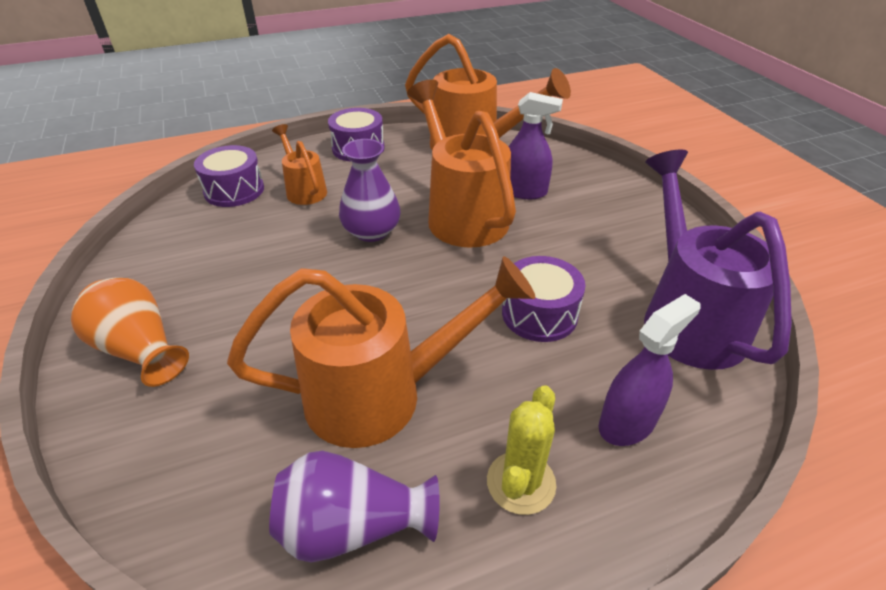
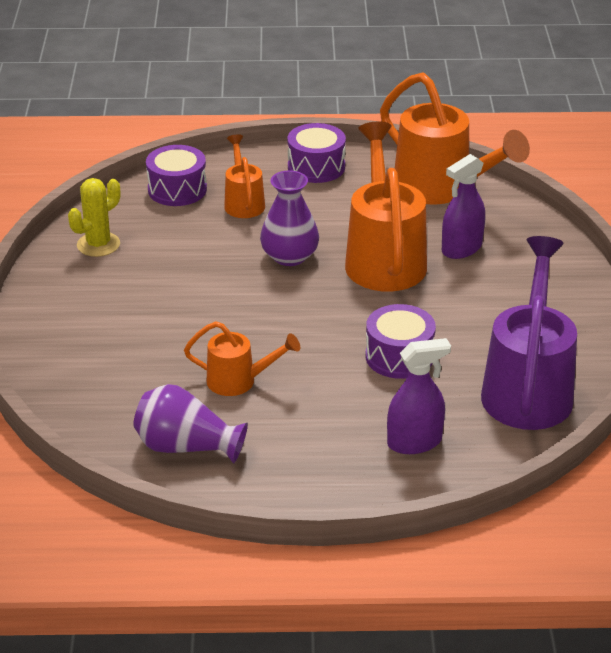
camera: 20 degrees right, 5 degrees down
(140, 349) = (69, 309): orange vase -> none
(380, 395) = (238, 381): orange watering can -> orange watering can, size x0.53
(521, 482) = (311, 454): yellow cactus -> yellow cactus (98, 244)
(524, 192) = (461, 248): purple spray bottle -> purple spray bottle turned 105 degrees clockwise

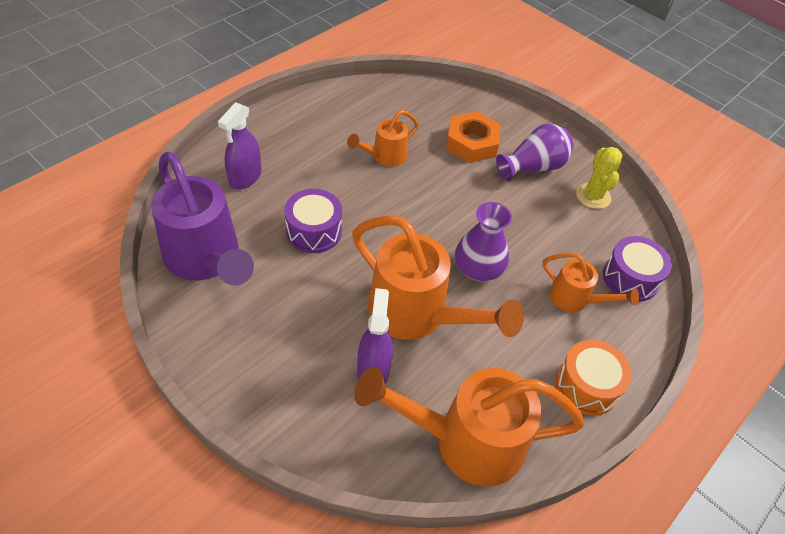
camera: 130 degrees right, 15 degrees up
(128, 343) = (472, 143): none -> orange nut
(186, 447) = (361, 107): purple vase -> purple vase (533, 167)
(316, 167) = (587, 386): purple drum -> orange drum

